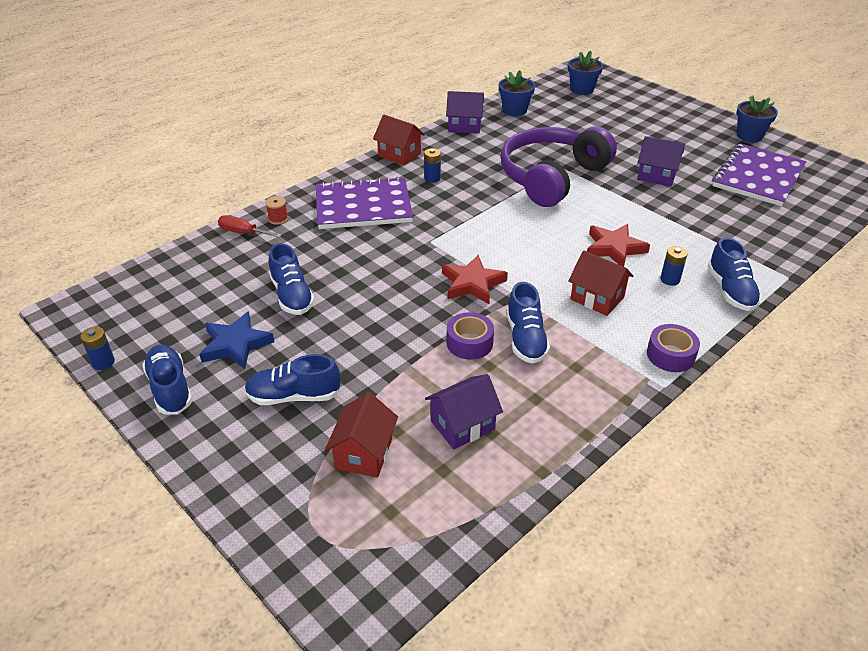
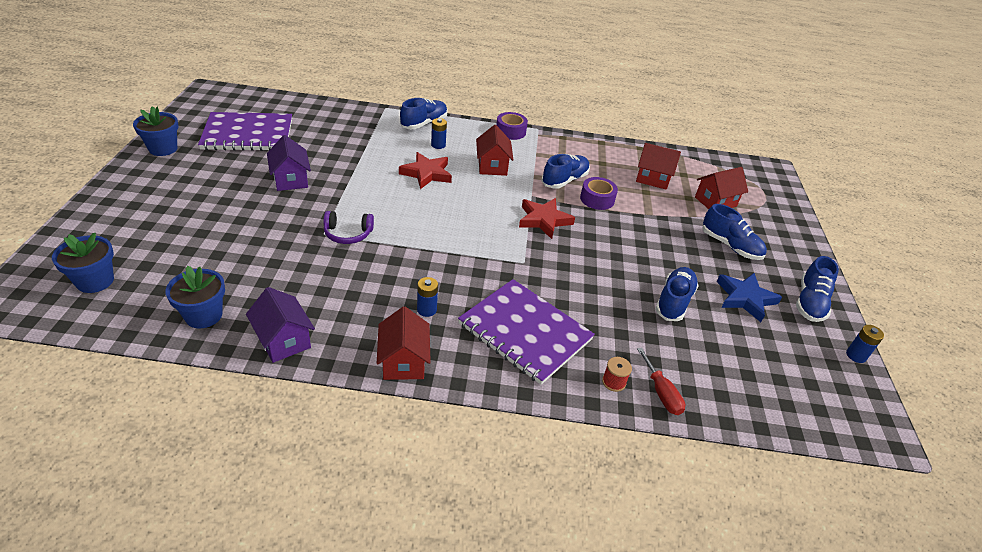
camera: 135 degrees left, 0 degrees up
(462, 425) = (652, 179): purple house -> red house
(552, 177) = (348, 234): purple headphones -> purple headphones, size x0.40

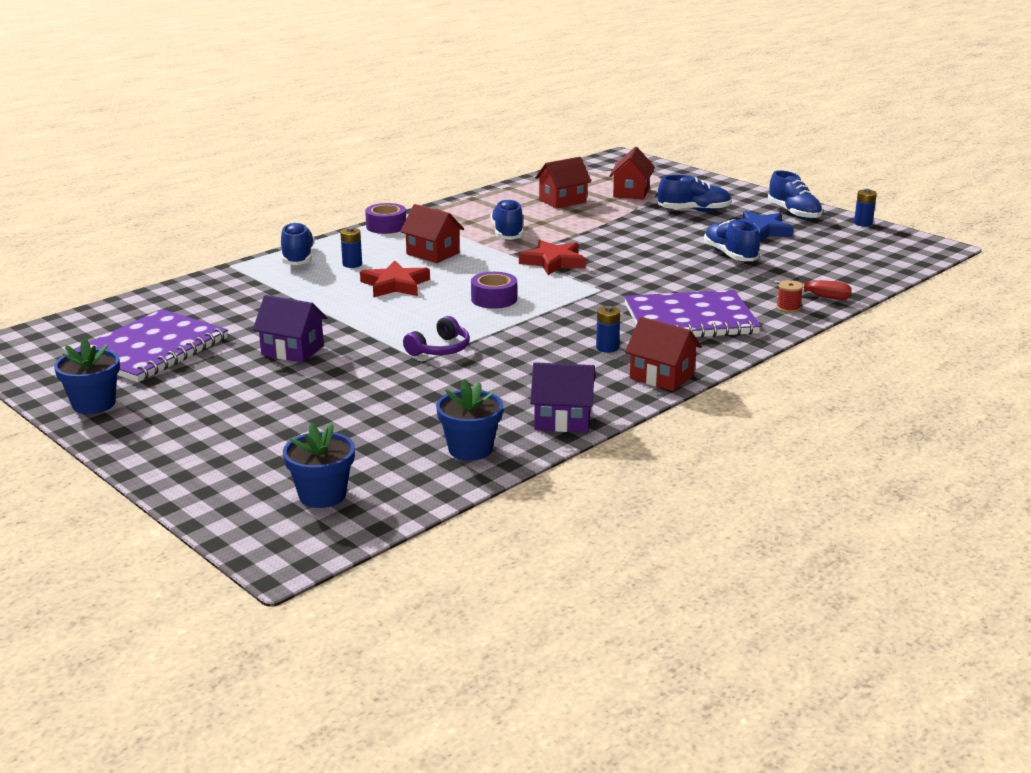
camera: 45 degrees left, 15 degrees down
(597, 199) = (557, 231): purple tape -> purple tape (494, 299)

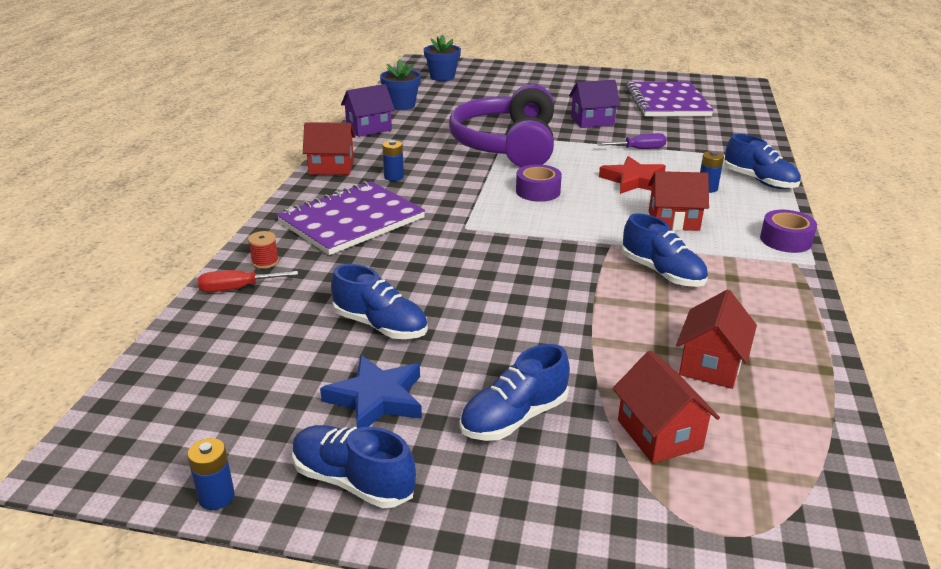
camera: 145 degrees right, 5 degrees up
(94, 404) = (622, 78): blue flower pot -> none
(323, 308) = (639, 149): none -> purple screwdriver
(440, 349) = (507, 145): purple headphones -> purple headphones, size x2.47
(553, 262) = (553, 247): red star -> none

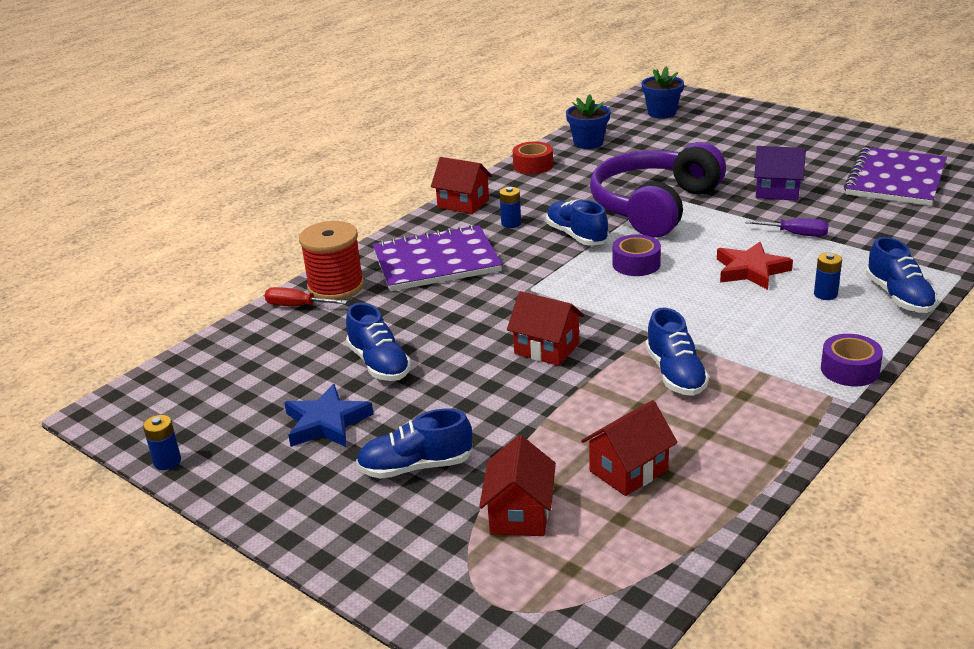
camera: 30 degrees right, 0 degrees up
(265, 262) = (336, 287): red spool -> red spool, size x2.32
(352, 481) = (260, 478): blue shoe -> blue shoe (576, 236)
(369, 128) = (533, 165): purple house -> red tape
(673, 221) = (746, 323): red house -> red house (546, 349)

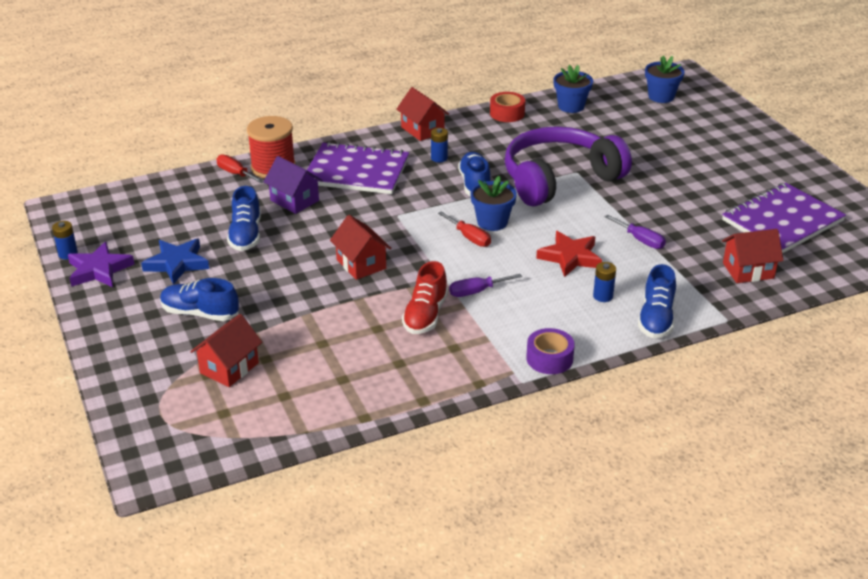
camera: 25 degrees right, 5 degrees up
(229, 465) = (99, 270): none -> purple star
(628, 470) = (322, 368): red house -> red house (748, 271)
(630, 285) = (469, 238): none -> red screwdriver
(636, 264) = (492, 222): purple tape -> blue flower pot
(675, 374) = (425, 315): blue shoe -> red shoe
(700, 333) = (476, 292): none -> purple screwdriver
(777, 191) = (670, 199): purple house -> purple house (294, 200)

